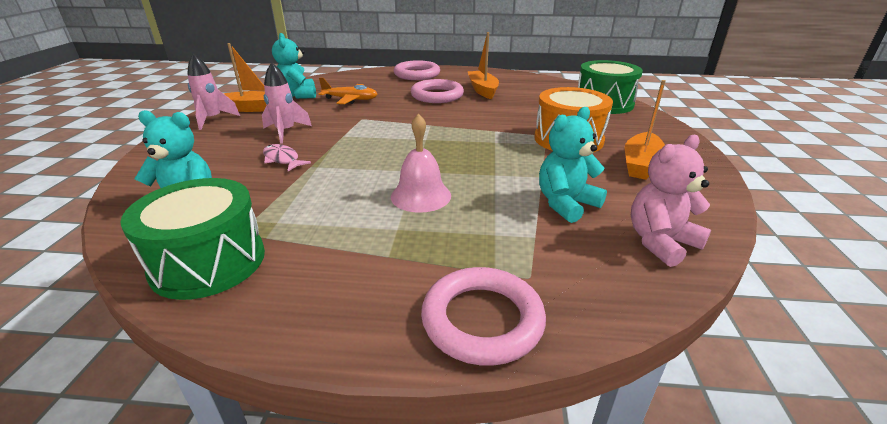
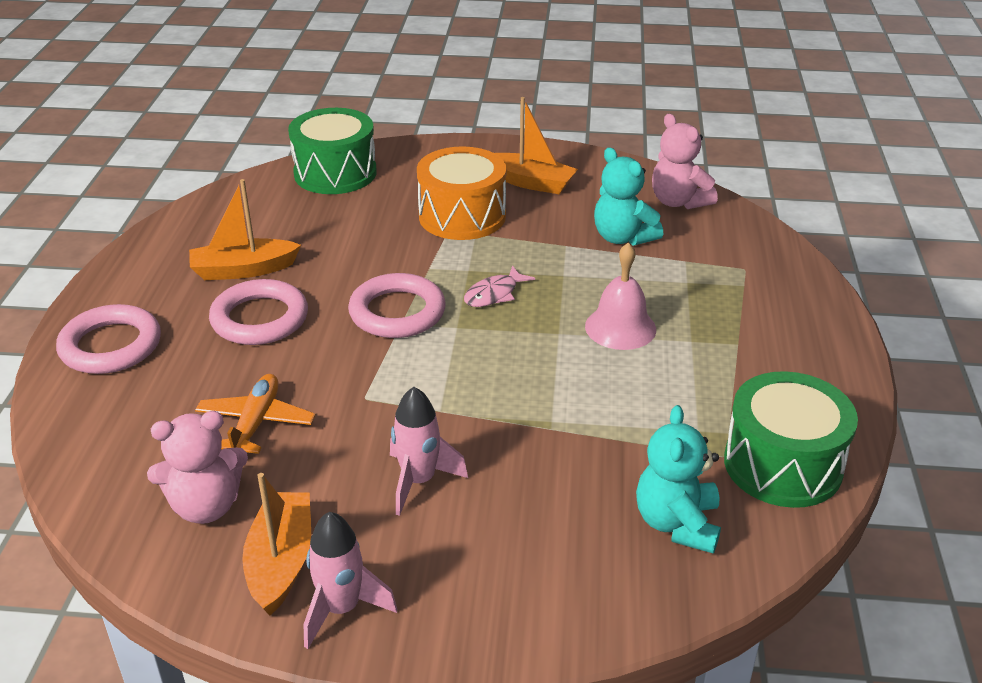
camera: 90 degrees left, 5 degrees up
(282, 159) = (530, 461): pink fish -> pink fish (494, 294)
(298, 95) = (206, 506): turquoise teddy bear -> pink teddy bear
(482, 320) = (802, 294): pink ring -> pink ring (397, 312)

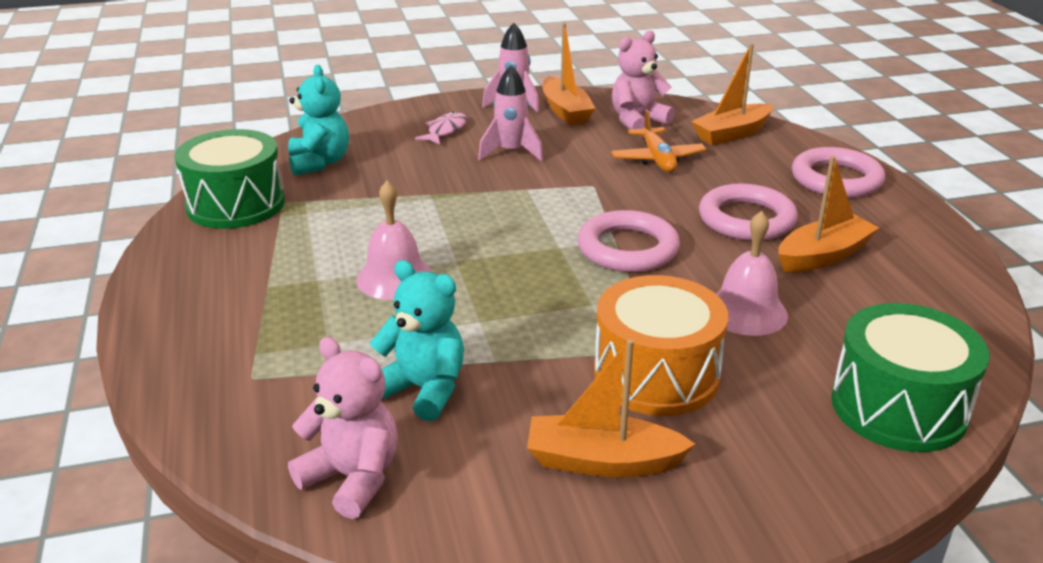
camera: 160 degrees right, 5 degrees down
(119, 447) = (732, 134): none -> orange boat
(358, 241) = (746, 311): none -> pink bell
(494, 294) = (544, 284): pink fish -> pink fish (445, 131)

